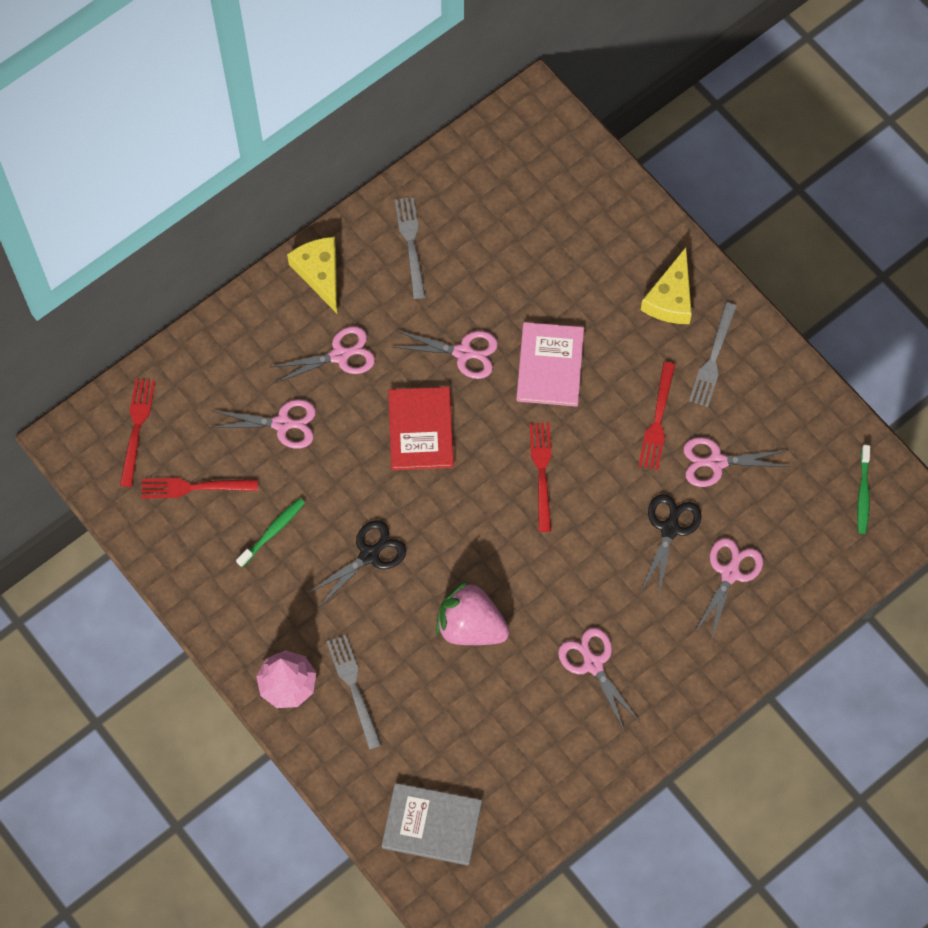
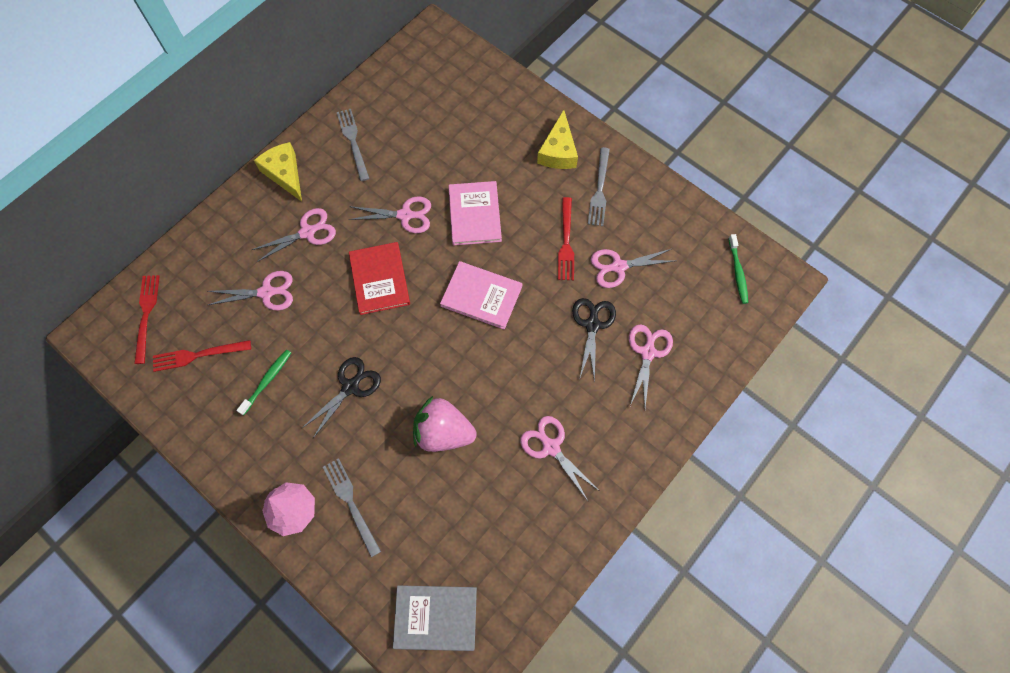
camera: 10 degrees left, 0 degrees up
(541, 471) = (481, 296): red fork -> pink book

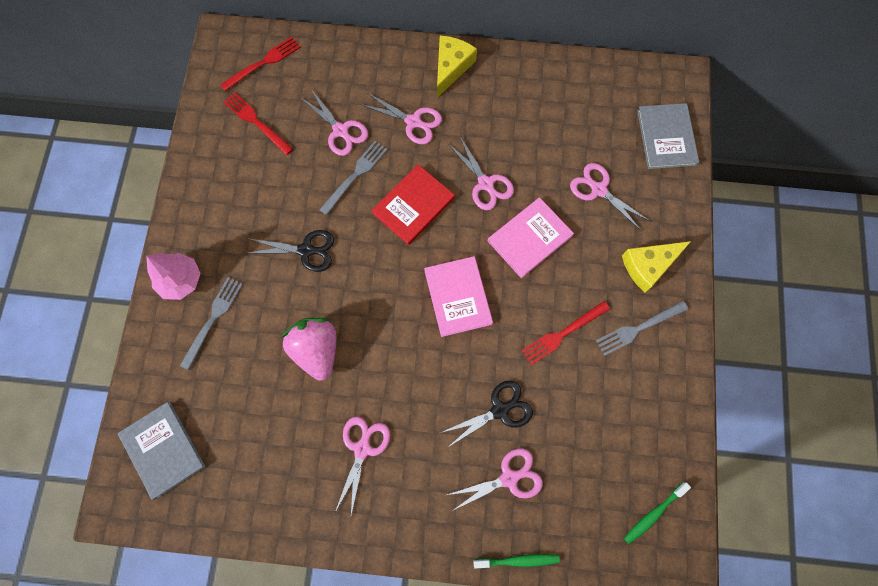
camera: 55 degrees right, 5 degrees up
(267, 381) = (269, 185): green toothbrush -> green toothbrush (518, 560)
(353, 141) = (521, 95): grey fork -> grey fork (355, 175)
(470, 72) = (666, 137): none -> grey book
(618, 267) = (573, 396): pink scissors -> pink scissors (598, 190)

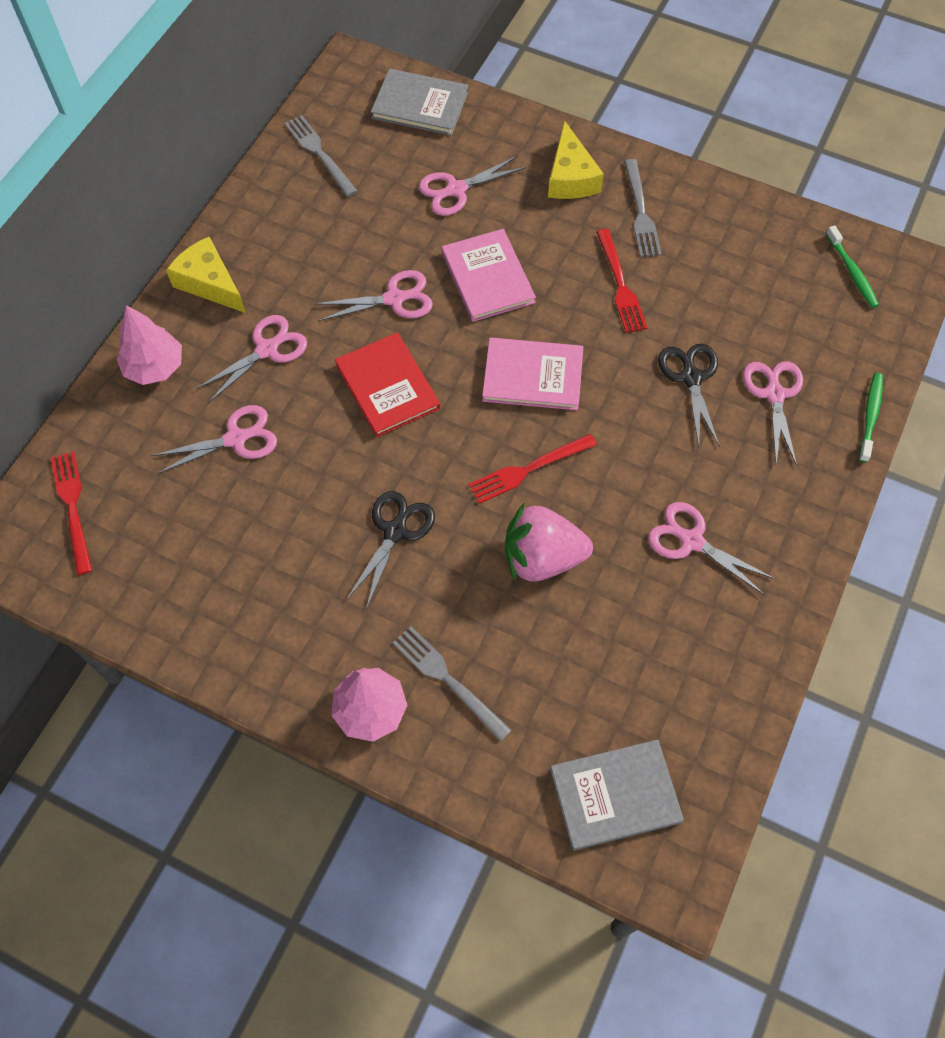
camera: 70 degrees left, 10 degrees down
(256, 121) = (164, 543): red fork -> red fork (527, 470)
(355, 175) = (311, 440): grey fork -> grey fork (318, 153)
(375, 64) = (155, 367): none -> pink tree

